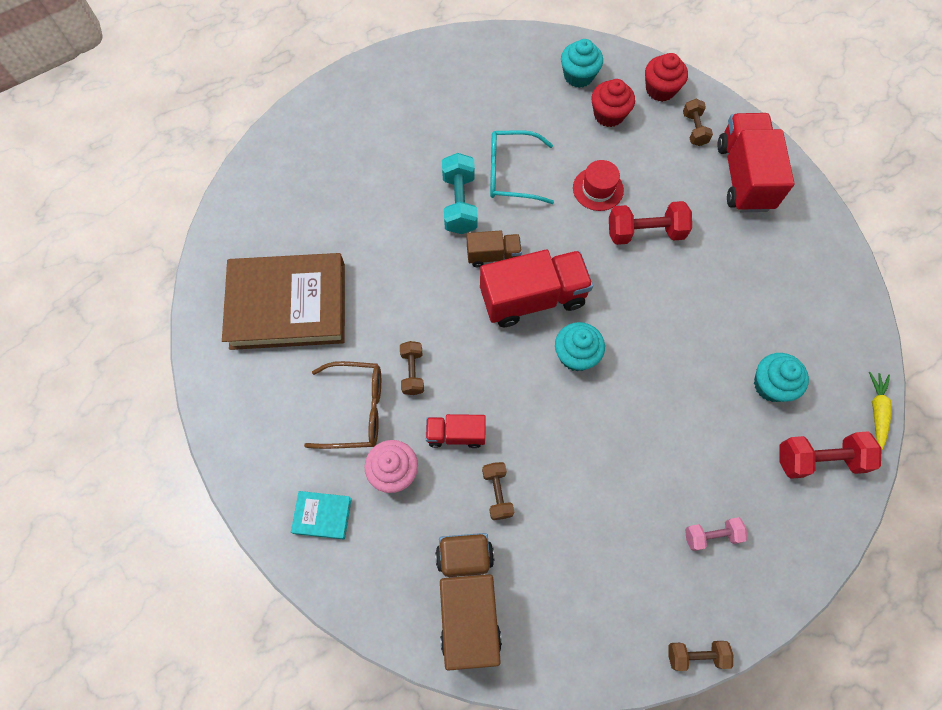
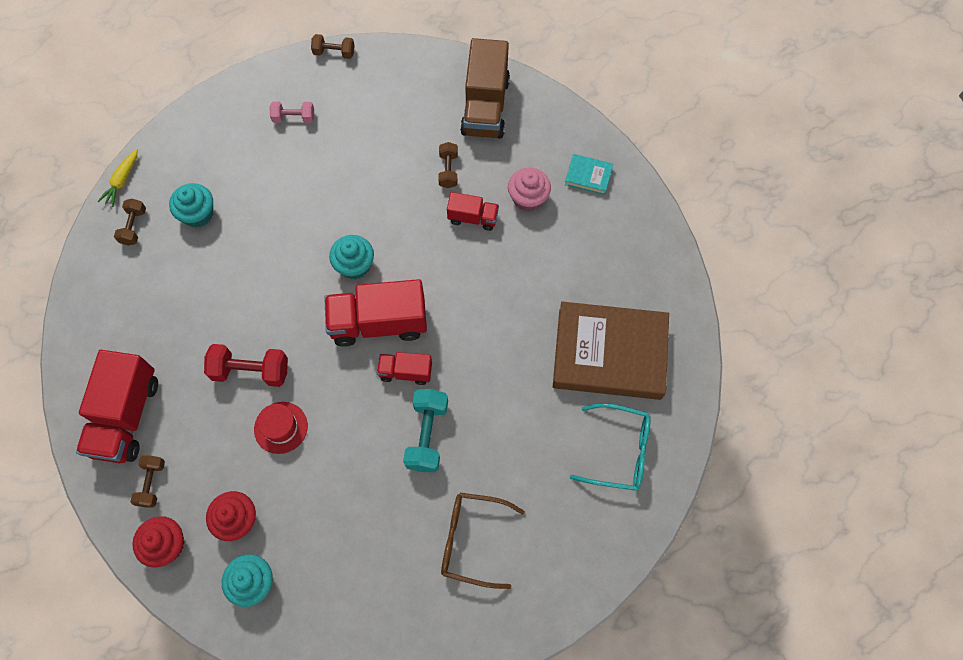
camera: 170 degrees left, 0 degrees up
(356, 409) = (554, 250): brown glasses -> brown glasses (472, 540)
(412, 372) = (501, 274): brown dumbbell -> brown dumbbell (134, 227)
(493, 255) = (405, 372): brown truck -> red truck
(511, 173) = (365, 462): turquoise glasses -> turquoise glasses (619, 451)
(819, 459) = (187, 154): red dumbbell -> none

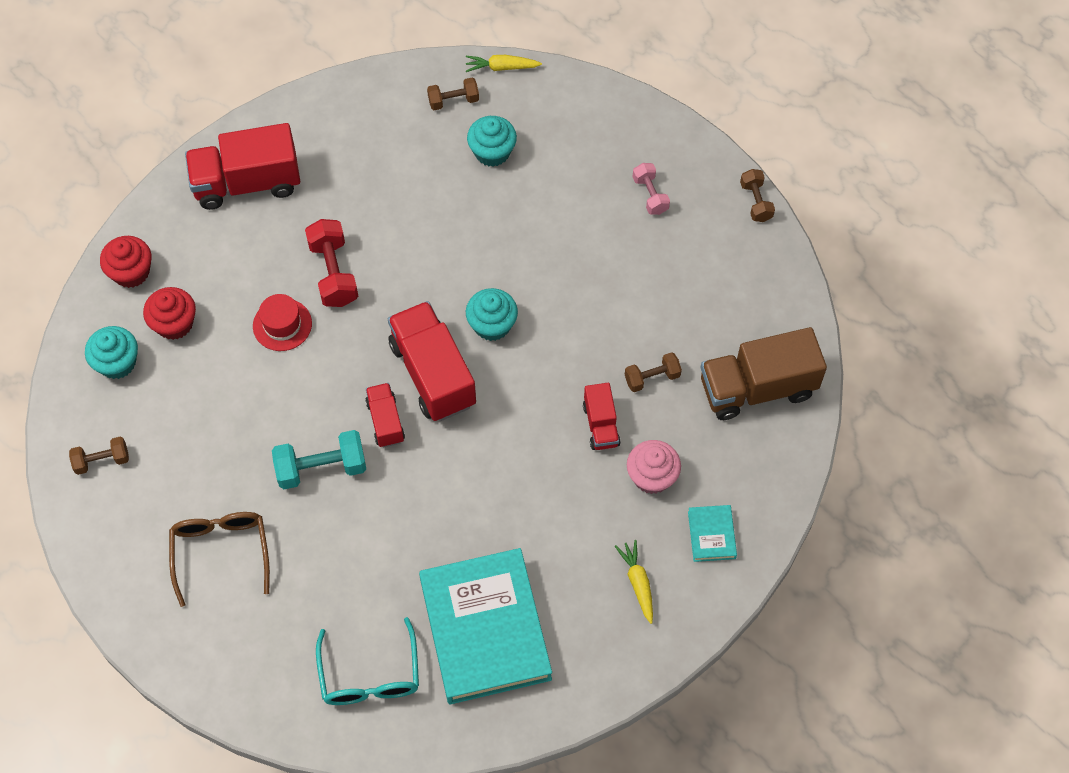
camera: 70 degrees right, 5 degrees down
(152, 483) = (187, 234): brown dumbbell -> brown dumbbell (102, 460)
(608, 236) = (638, 583): none -> yellow carrot
(609, 354) = (485, 629): brown book -> turquoise book

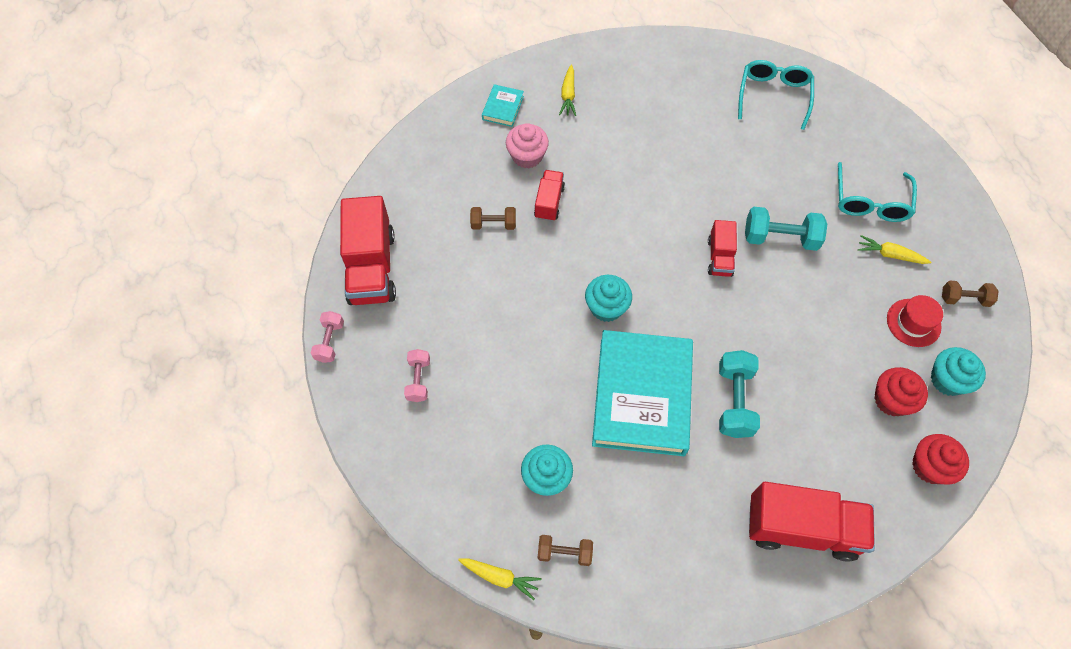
camera: 160 degrees left, 0 degrees up
(190, 488) = (890, 255): none -> yellow carrot
(221, 552) = (870, 202): brown glasses -> turquoise glasses
(282, 325) = (791, 367): red hat -> red hat (913, 322)
(334, 273) = (734, 401): red dumbbell -> turquoise dumbbell
(433, 374) = (670, 282): red truck -> red truck (372, 267)
(485, 629) = (685, 99): turquoise book -> turquoise book (641, 396)
(756, 202) = (330, 341): brown dumbbell -> pink dumbbell
(757, 388) = (416, 191): brown truck -> none

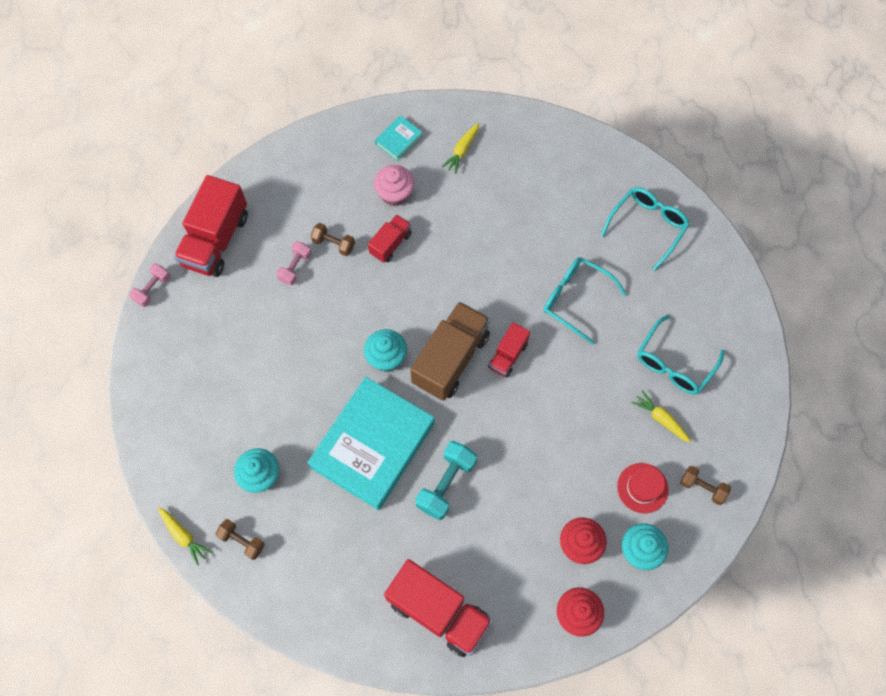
camera: 25 degrees right, 5 degrees up
(418, 380) = (204, 351): pink dumbbell -> pink dumbbell (295, 267)
(668, 283) = (450, 359): none -> brown truck
(750, 182) = (575, 299): none -> turquoise glasses
(780, 238) = (571, 361): turquoise dumbbell -> none

